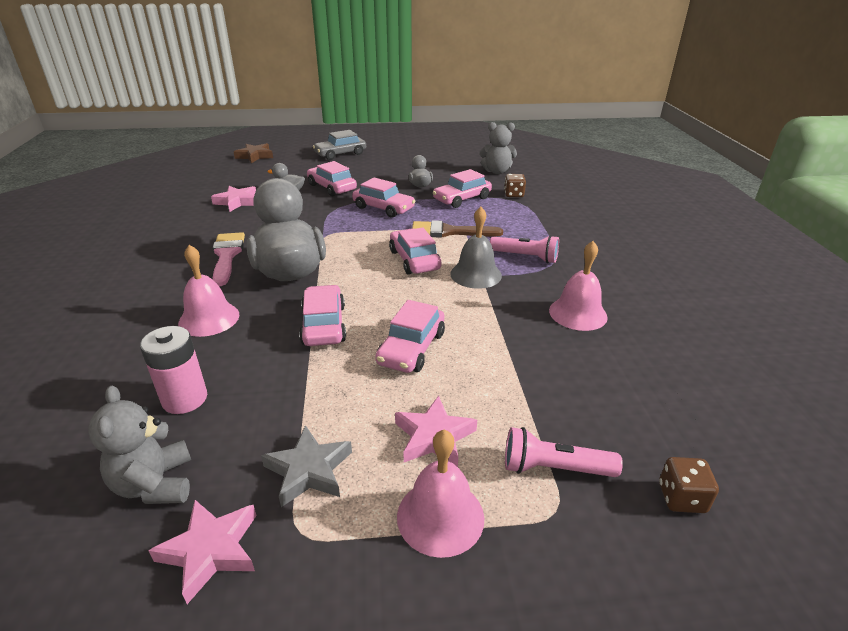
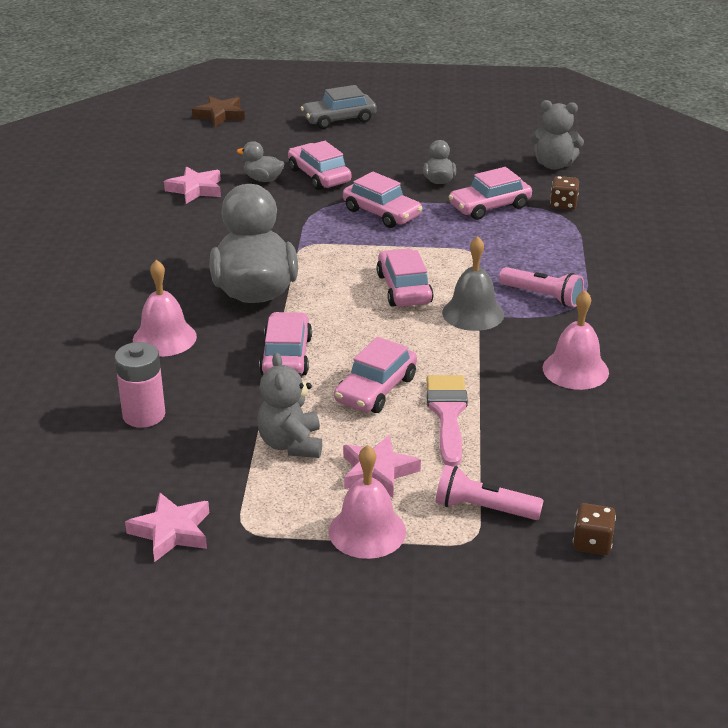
camera: 10 degrees right, 0 degrees up
(155, 484) = (123, 481): grey teddy bear -> grey teddy bear (291, 444)
(227, 255) = (183, 264): pink brush -> pink brush (447, 414)
(309, 470) = (257, 485): grey star -> none
(449, 232) = (457, 254): brown brush -> none

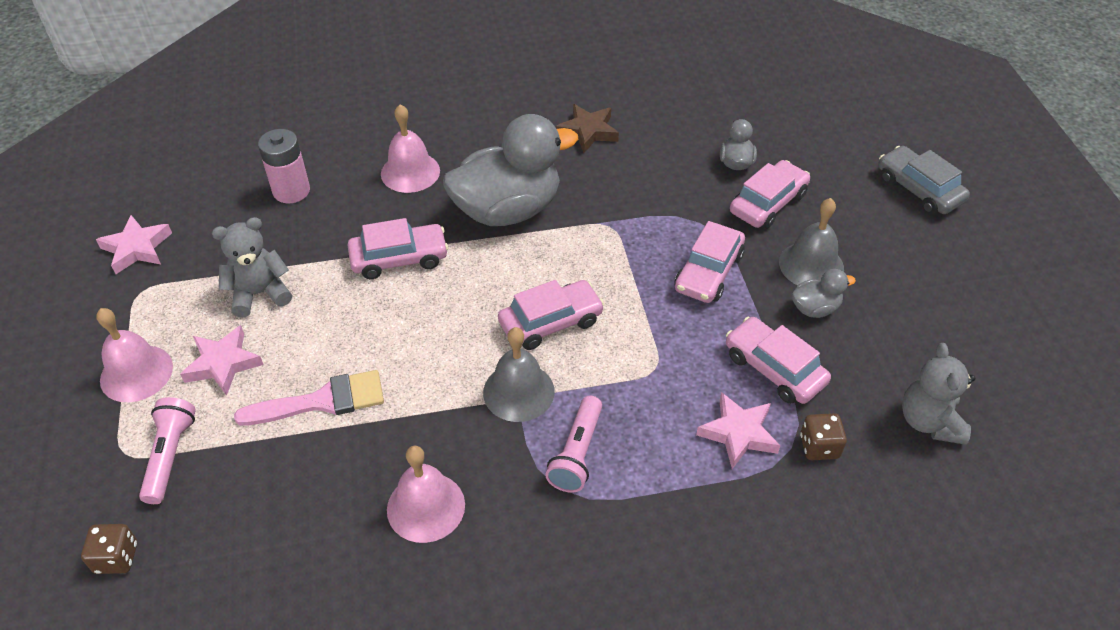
camera: 75 degrees right, 15 degrees up
(195, 189) = (688, 121): pink star -> pink star (738, 433)
(220, 115) = (862, 97): brown star -> brown star (588, 131)
(376, 389) = (355, 336): pink car -> none
(395, 173) = (811, 265): none -> grey bell

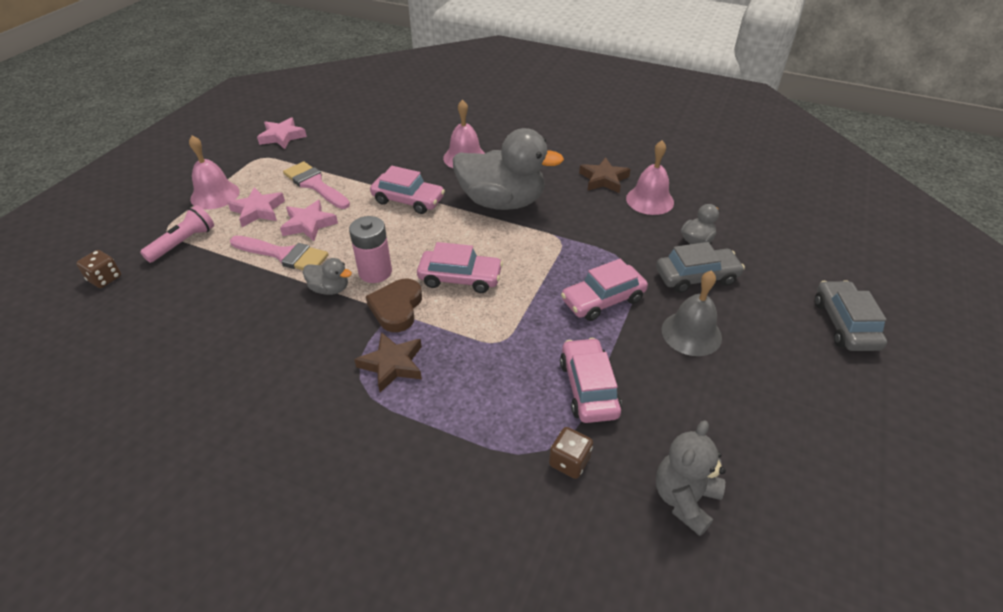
camera: 35 degrees right, 5 degrees down
(259, 293) = (315, 184): grey teddy bear -> pink brush
(291, 191) = (388, 141): pink battery -> pink battery (375, 272)
(426, 507) = (272, 343): pink bell -> pink bell (650, 200)
(518, 392) = (396, 308): grey bell -> brown heart
(577, 453) = (392, 365): pink flashlight -> brown star
(738, 433) = (516, 416): pink star -> pink star (308, 224)
(768, 203) = (696, 277): pink car -> grey car
(815, 308) = (664, 364): grey duck -> grey duck (330, 289)

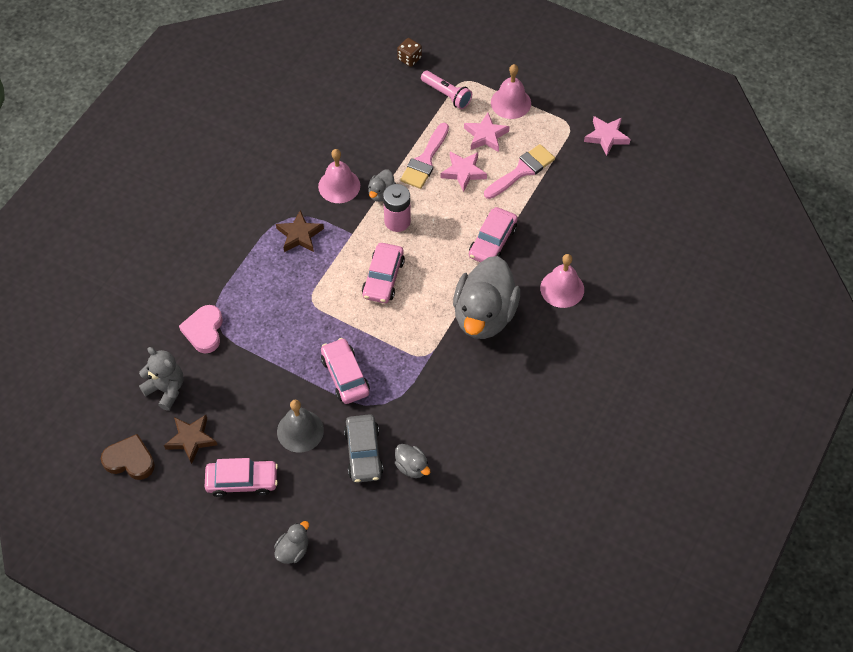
camera: 95 degrees right, 15 degrees up
(396, 308) = (355, 236): brown heart -> brown heart (130, 460)
(569, 462) = (204, 331): brown dice -> pink heart
(588, 388) = (259, 351): pink car -> pink car (242, 481)
(604, 179) = (516, 407): brown star -> brown star (191, 439)
(650, 200) = (478, 441): pink bell -> pink bell (339, 186)
(844, 324) = (293, 550): grey car -> grey duck

